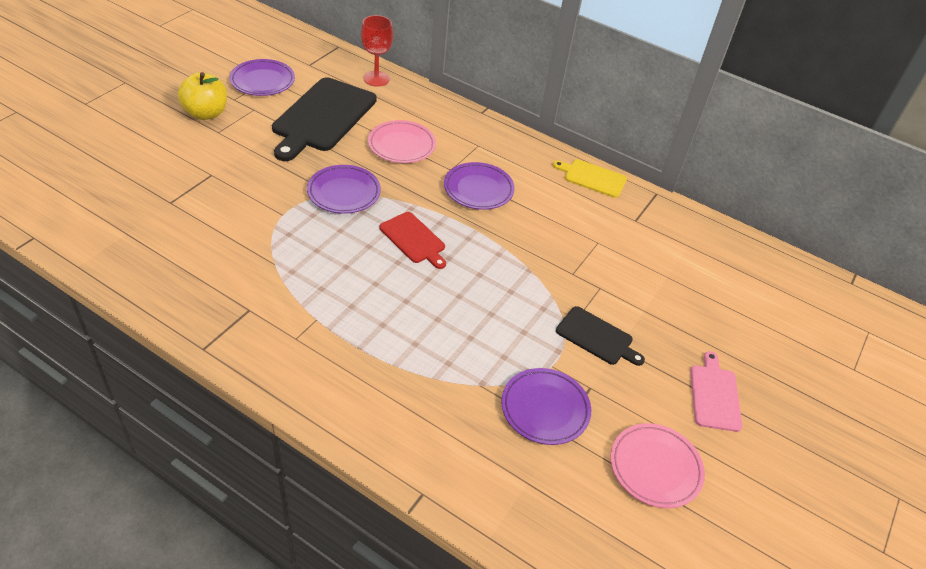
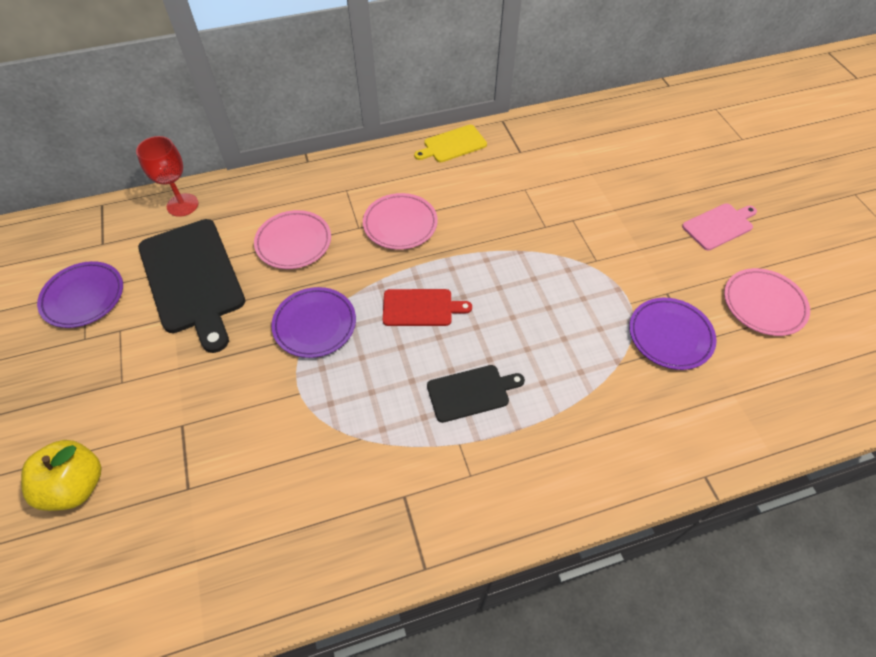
camera: 45 degrees left, 10 degrees up
(206, 113) = (79, 377): yellow apple -> yellow apple (76, 485)
(478, 189) = (400, 224): purple plate -> pink plate
(597, 337) = (621, 255): black cutting board -> black cutting board (471, 392)
(714, 395) = (719, 226): pink cutting board -> pink cutting board turned 105 degrees clockwise

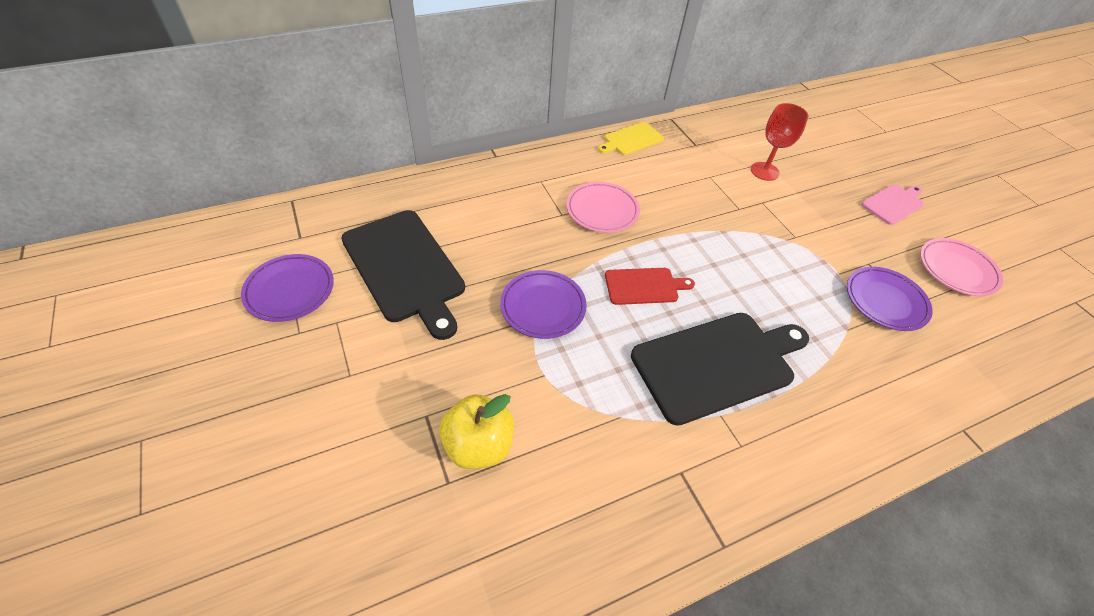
camera: 10 degrees left, 5 degrees down
(76, 485) = (320, 489): yellow apple -> yellow apple (478, 445)
(182, 205) = (378, 198): red goblet -> red goblet (764, 171)
(294, 242) = (501, 230): pink plate -> none
(471, 392) = (717, 364): black cutting board -> black cutting board, size x1.90

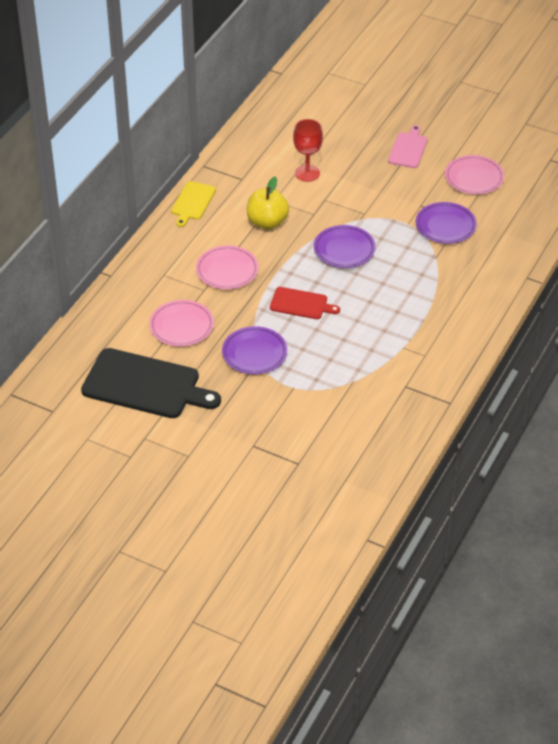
camera: 35 degrees left, 5 degrees down
(290, 290) = (92, 441): purple plate -> purple plate (344, 250)
(478, 445) = (295, 439): yellow apple -> yellow apple (267, 222)
(503, 234) = (181, 326): none -> pink plate
(644, 286) = (301, 304): red cutting board -> red cutting board turned 60 degrees clockwise
(717, 364) = (380, 322): black cutting board -> none

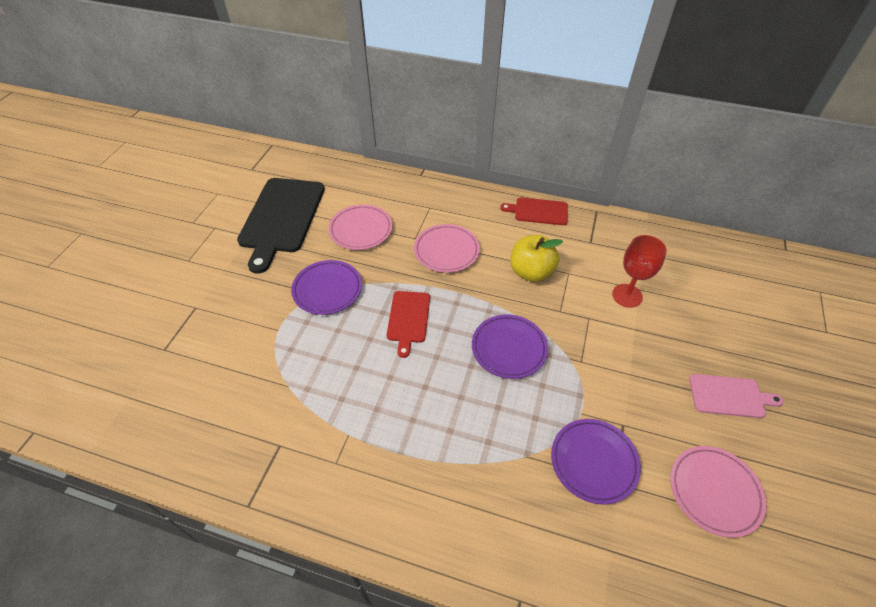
camera: 80 degrees right, 5 degrees up
(192, 202) = (538, 211): yellow cutting board -> red cutting board

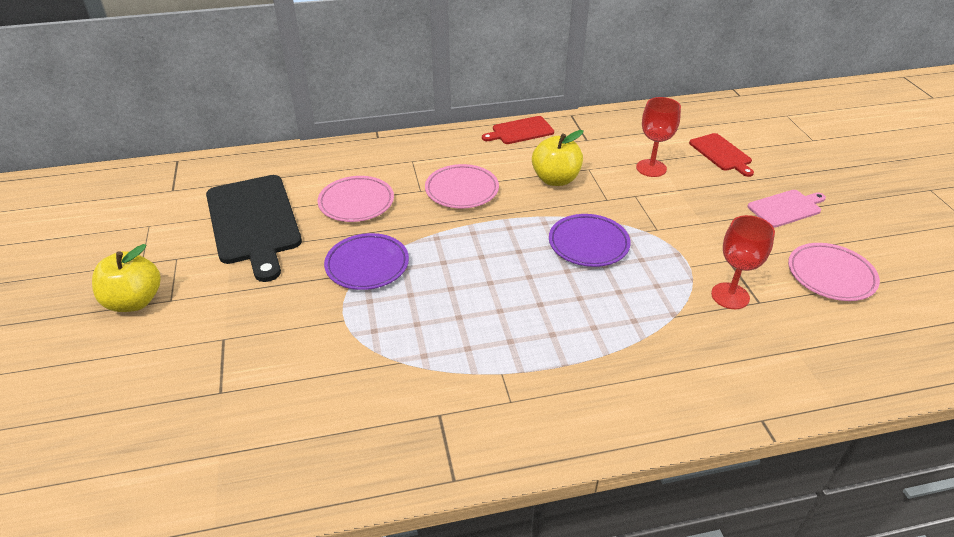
camera: 30 degrees left, 10 degrees down
(168, 251) = (134, 301): none -> yellow apple
(408, 319) = (475, 257): red cutting board -> red cutting board (721, 153)
(593, 462) = (730, 296): purple plate -> red goblet

